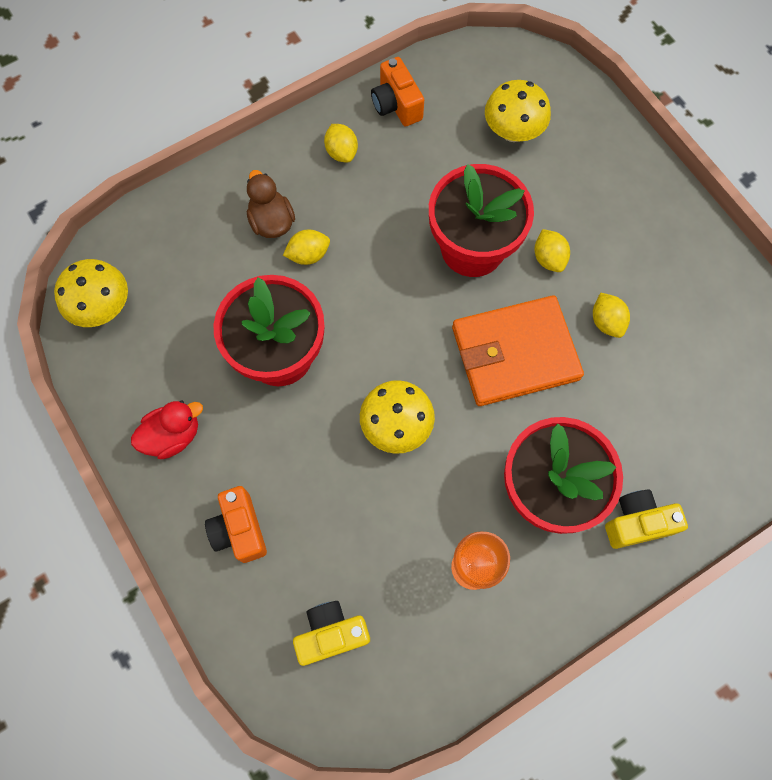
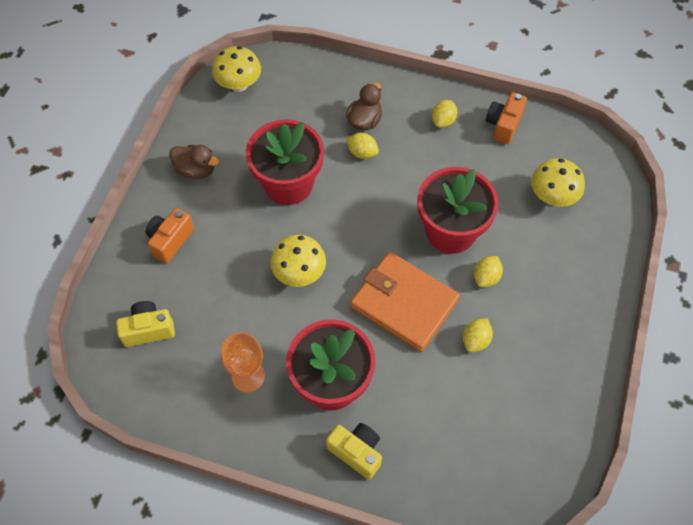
camera: 50 degrees right, 10 degrees down
(173, 435) = (196, 170): red duck -> brown duck
(331, 633) = (148, 330): yellow camera -> yellow camera turned 45 degrees counterclockwise

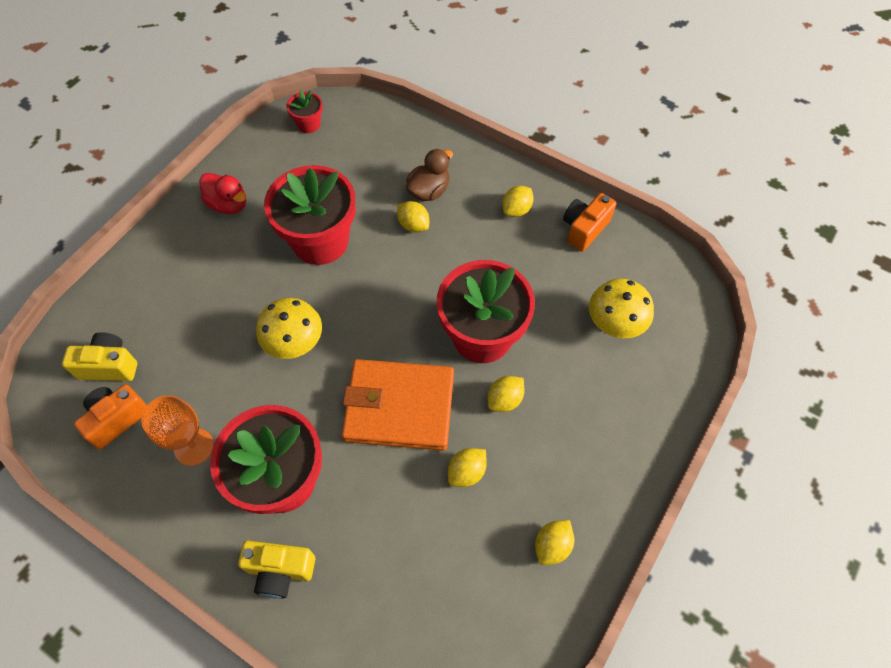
camera: 15 degrees right, 0 degrees up
(170, 240) = (171, 274): orange camera -> orange camera (117, 419)
(196, 170) = (228, 204): brown duck -> red duck
(239, 84) = (309, 124): yellow mushroom -> red flower pot
(356, 452) = (280, 571): yellow camera -> yellow camera turned 135 degrees clockwise
(404, 303) = (399, 407): orange wallet -> orange wallet turned 45 degrees counterclockwise
(559, 378) = (552, 546): none -> yellow lemon

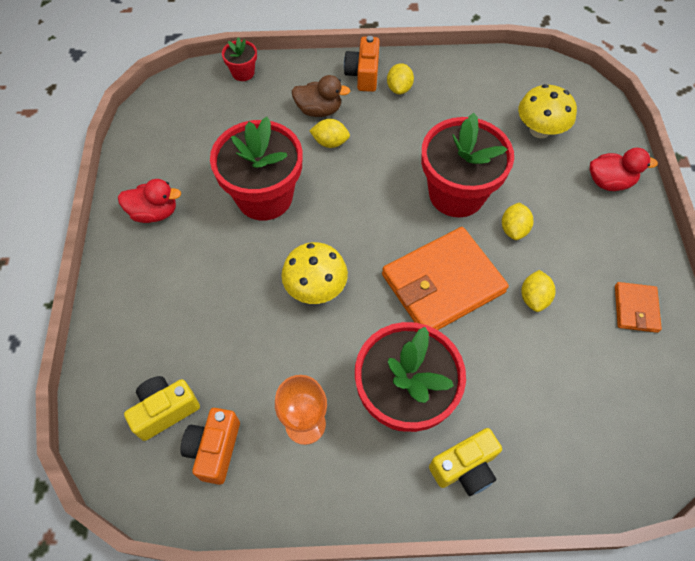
camera: 35 degrees left, 0 degrees up
(309, 124) = (169, 111): red flower pot -> red flower pot (243, 73)
(429, 191) = (319, 110): brown duck -> brown duck turned 90 degrees clockwise
(552, 546) = (635, 308): yellow lemon -> orange wallet
(584, 229) = (460, 75): orange camera -> orange camera (363, 74)
(638, 414) = (609, 182): none -> red duck

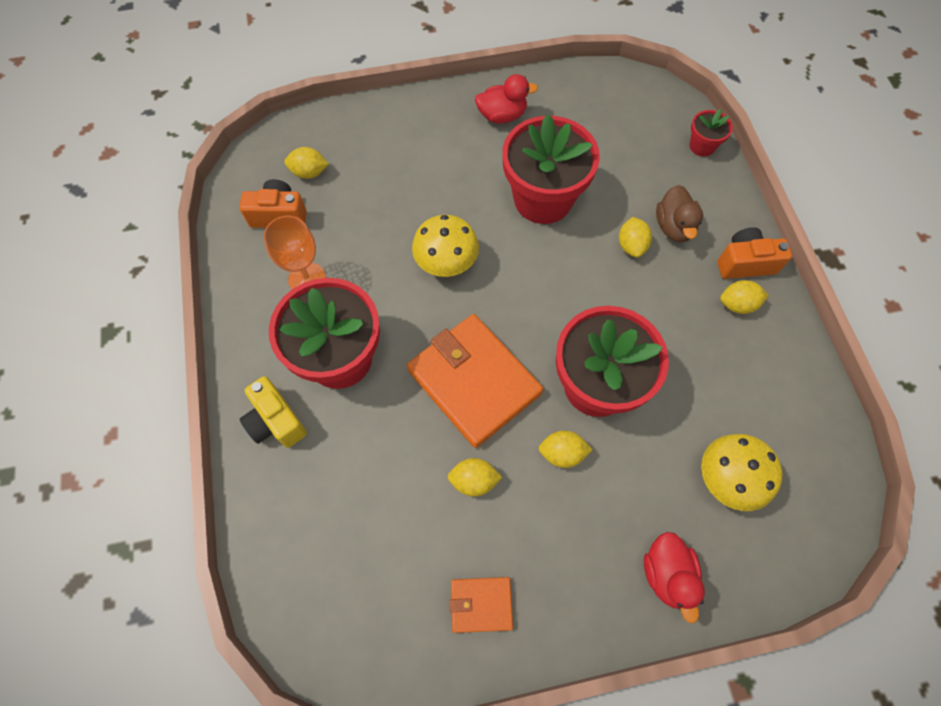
camera: 80 degrees right, 5 degrees up
(154, 212) = (502, 115): red duck -> red duck turned 90 degrees counterclockwise
(165, 410) = (309, 172): yellow camera -> yellow lemon

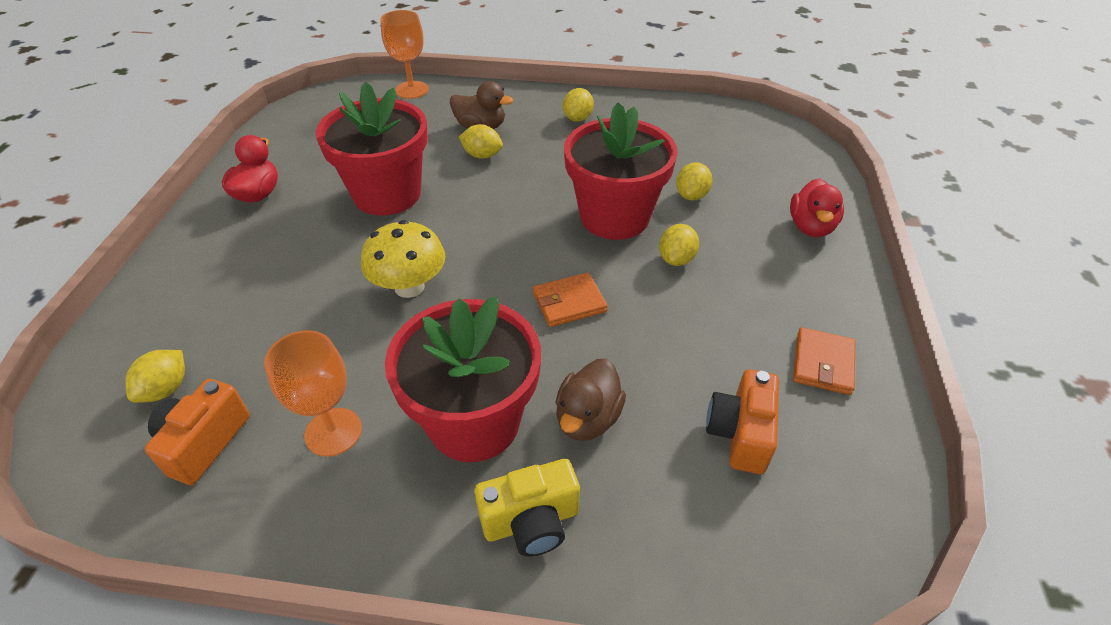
camera: 70 degrees left, 20 degrees down
(365, 431) = (587, 418): none -> brown duck
(474, 381) = (569, 302): orange wallet -> orange wallet, size x0.49
(474, 481) = (684, 333): yellow lemon -> yellow lemon (691, 195)
(667, 574) = (811, 227): red duck -> red duck turned 90 degrees clockwise
(702, 146) = (411, 90): red flower pot -> orange goblet
(727, 479) = (733, 170): yellow mushroom -> none
(745, 263) = (541, 103): orange camera -> orange camera (740, 433)

